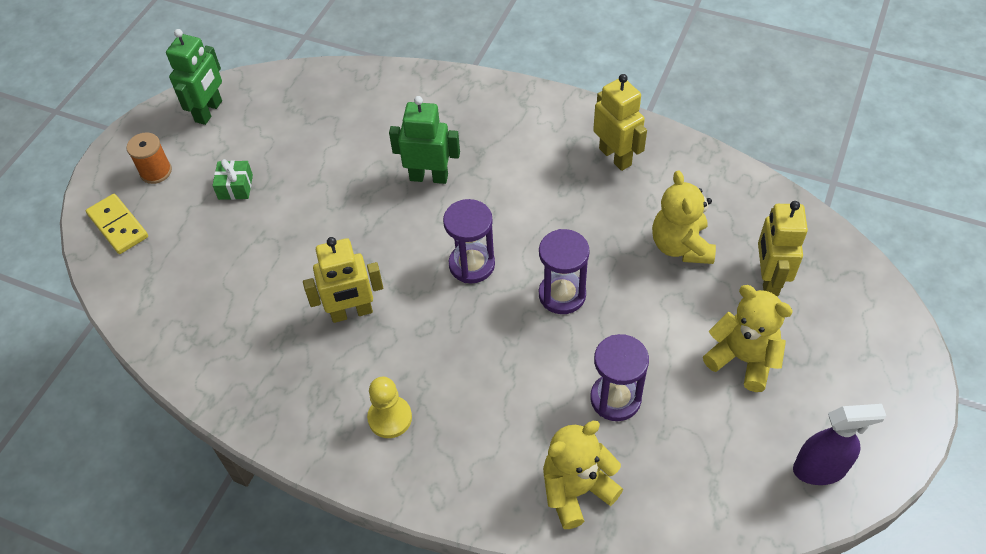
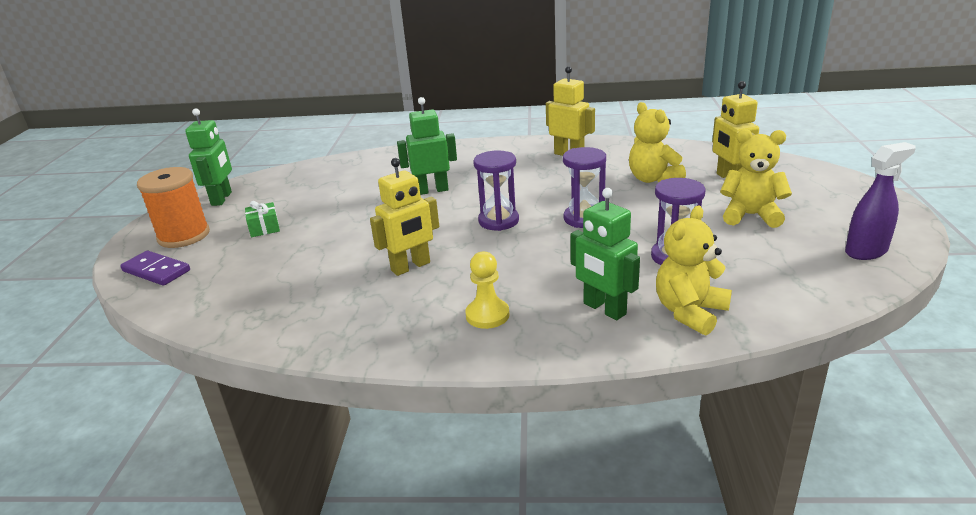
camera: 20 degrees left, 25 degrees down
(118, 226) = (156, 271): yellow domino -> purple domino
(156, 172) = (184, 236): orange spool -> orange spool, size x1.69
(500, 453) = (604, 309): none -> green robot

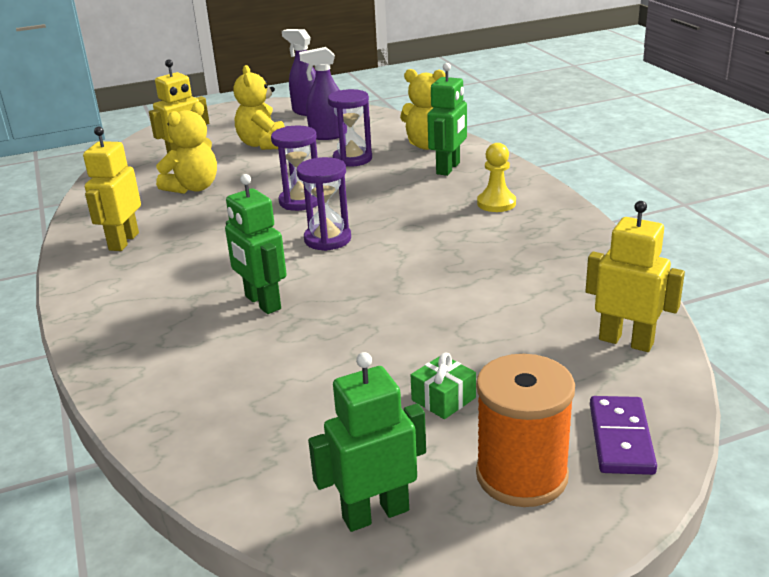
camera: 115 degrees left, 0 degrees up
(411, 267) = (453, 257): yellow robot -> yellow robot (626, 341)
(762, 253) = (328, 136): none -> purple spray bottle

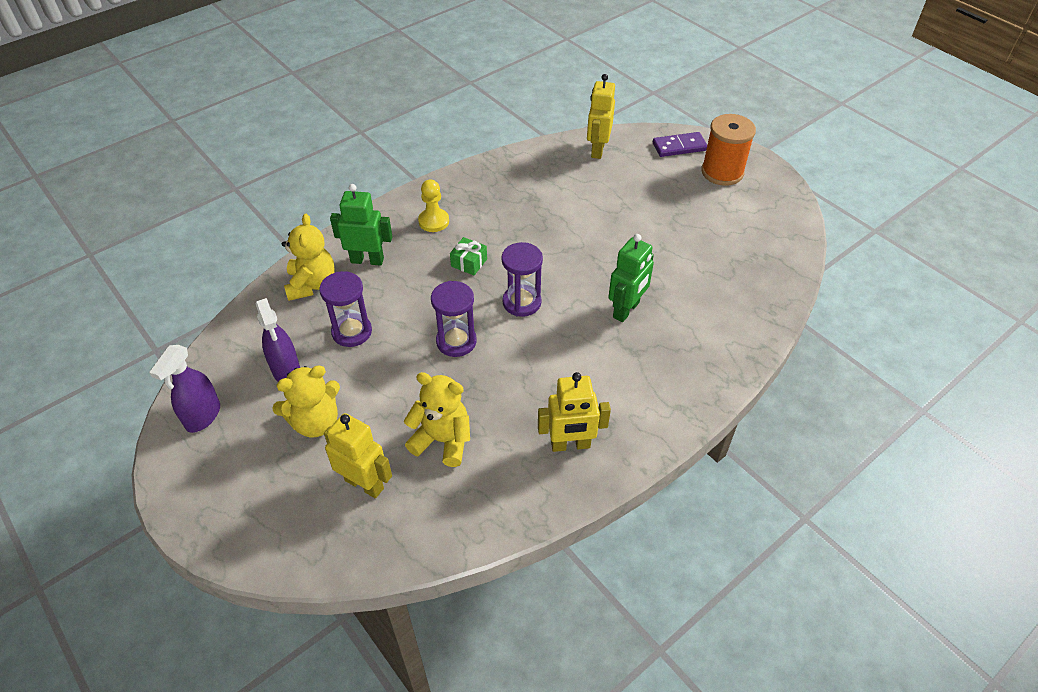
camera: 110 degrees left, 20 degrees up
(375, 513) = (775, 211): green robot -> none
(443, 399) = (682, 205): green gift -> green gift (469, 263)

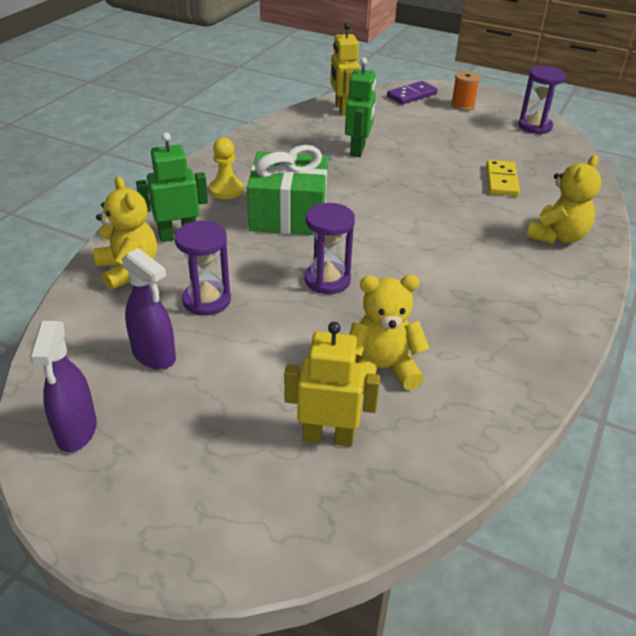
camera: 25 degrees left, 10 degrees down
(315, 422) = (225, 394): yellow teddy bear -> yellow teddy bear (557, 236)
(469, 263) = (289, 214): green gift -> green gift, size x2.40
(521, 302) = (367, 233): purple hourglass -> purple hourglass (535, 126)
(570, 445) = (511, 334): yellow robot -> none
(626, 310) = (469, 216): green robot -> green robot (358, 150)
(689, 277) = (501, 180): none -> yellow domino
(722, 172) = (462, 105): orange spool -> orange spool, size x0.59

